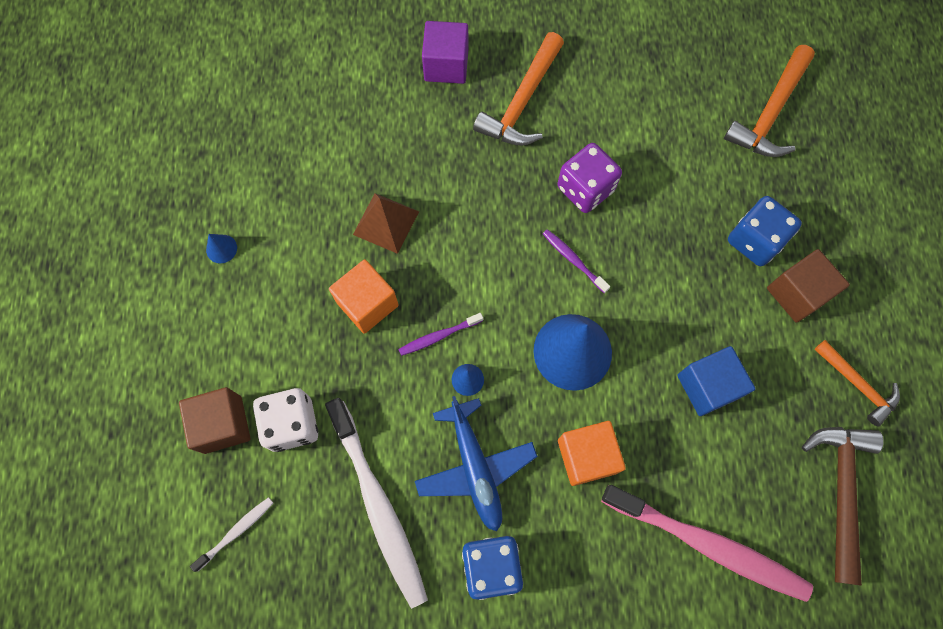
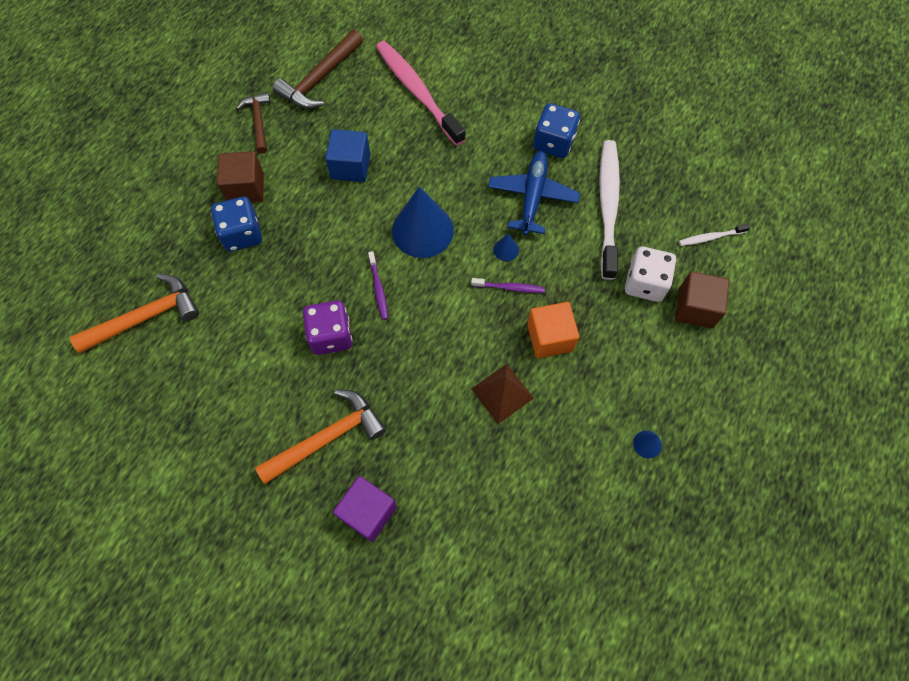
camera: 150 degrees left, 5 degrees down
(586, 456) = (457, 168): orange cube -> none
(858, 385) = (258, 121): orange hammer -> brown hammer

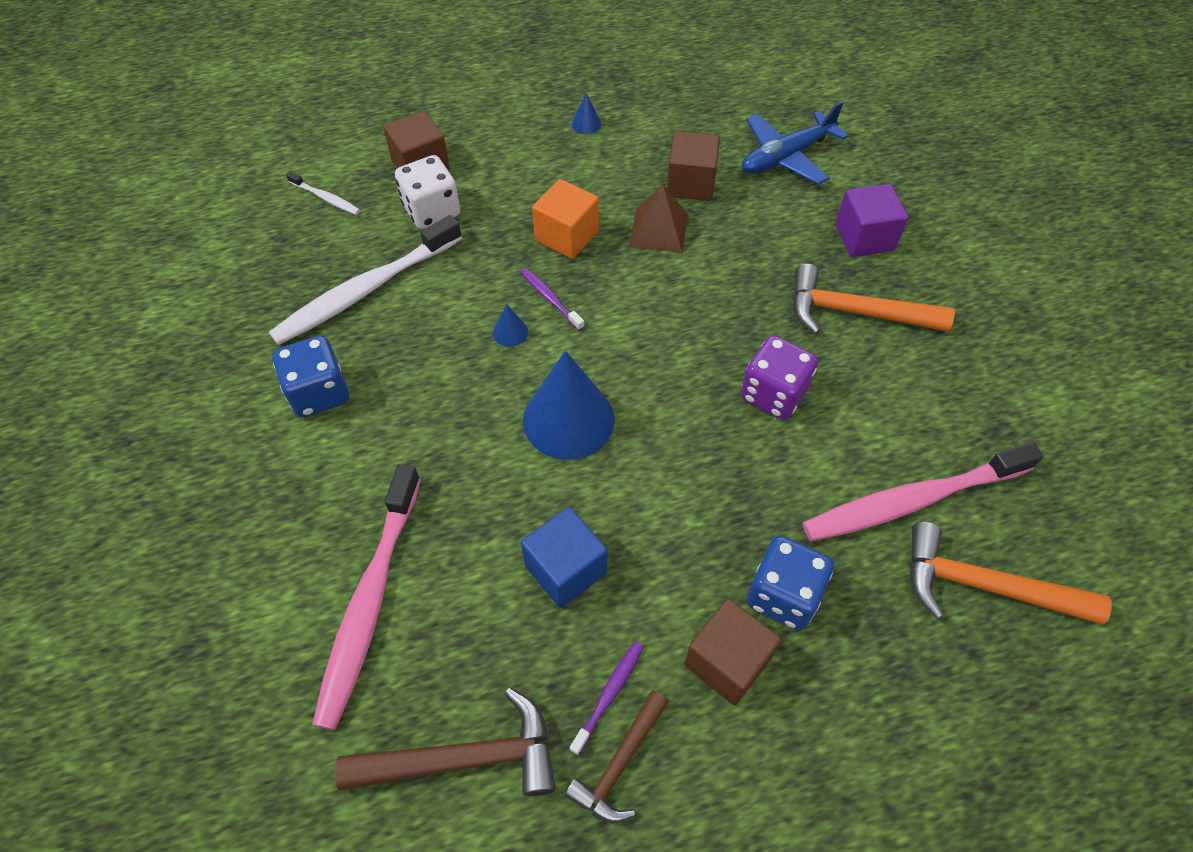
camera: 135 degrees left, 10 degrees down
(210, 334) = (912, 500): none -> pink toothbrush
(378, 288) = (679, 399): purple toothbrush -> purple toothbrush (609, 695)
(522, 453) = (690, 184): none -> brown cube
(532, 196) = (418, 358): blue plane -> blue plane (786, 157)

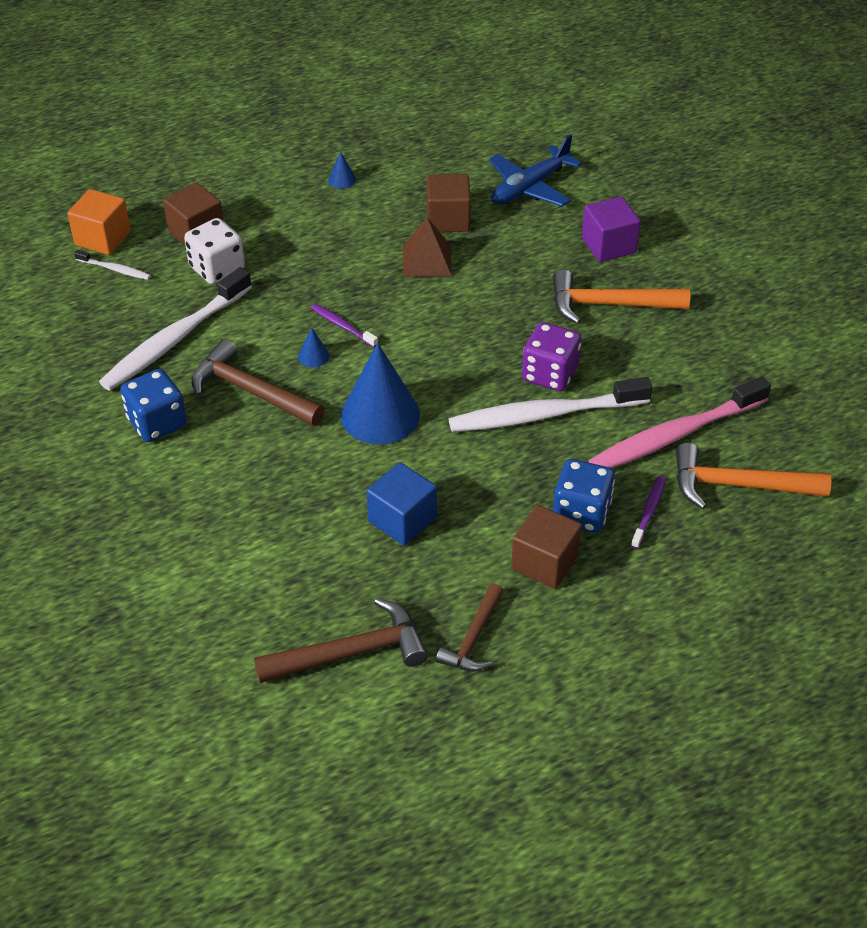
camera: 10 degrees left, 10 degrees down
(370, 601) = (246, 563): pink toothbrush -> none
(431, 367) = (250, 391): none -> brown hammer
(566, 236) = (345, 275): orange cube -> orange cube (103, 238)
(609, 695) = (456, 596): purple toothbrush -> purple toothbrush (649, 512)
(759, 448) = (544, 415): none -> white toothbrush

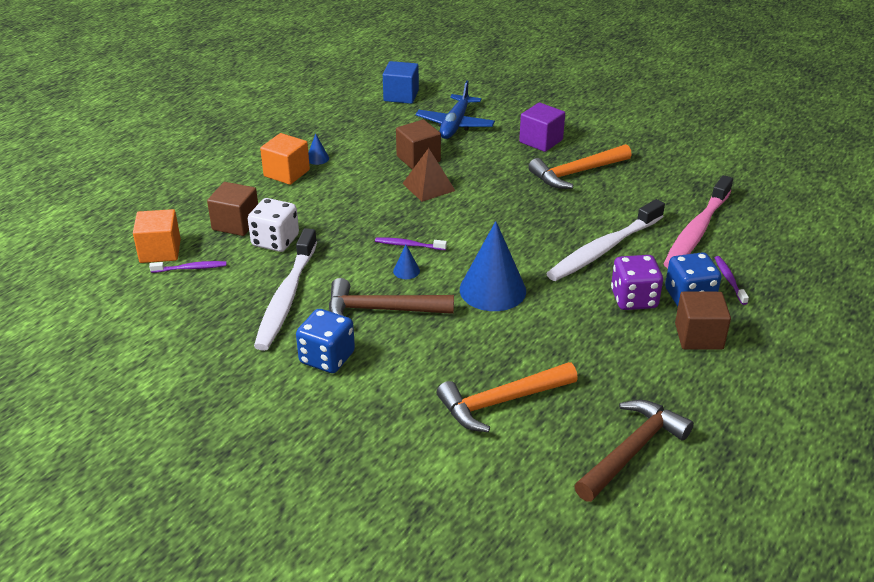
camera: 30 degrees left, 10 degrees down
(115, 269) = (190, 268): white toothbrush -> purple toothbrush
(295, 187) = (286, 173): none -> orange cube
(402, 520) = (577, 349): blue cube -> blue cube (401, 96)
(473, 639) = (704, 403): brown hammer -> none
(549, 374) = (581, 224): purple dice -> purple dice (634, 299)
(737, 485) = (764, 245): orange hammer -> orange hammer (501, 402)

